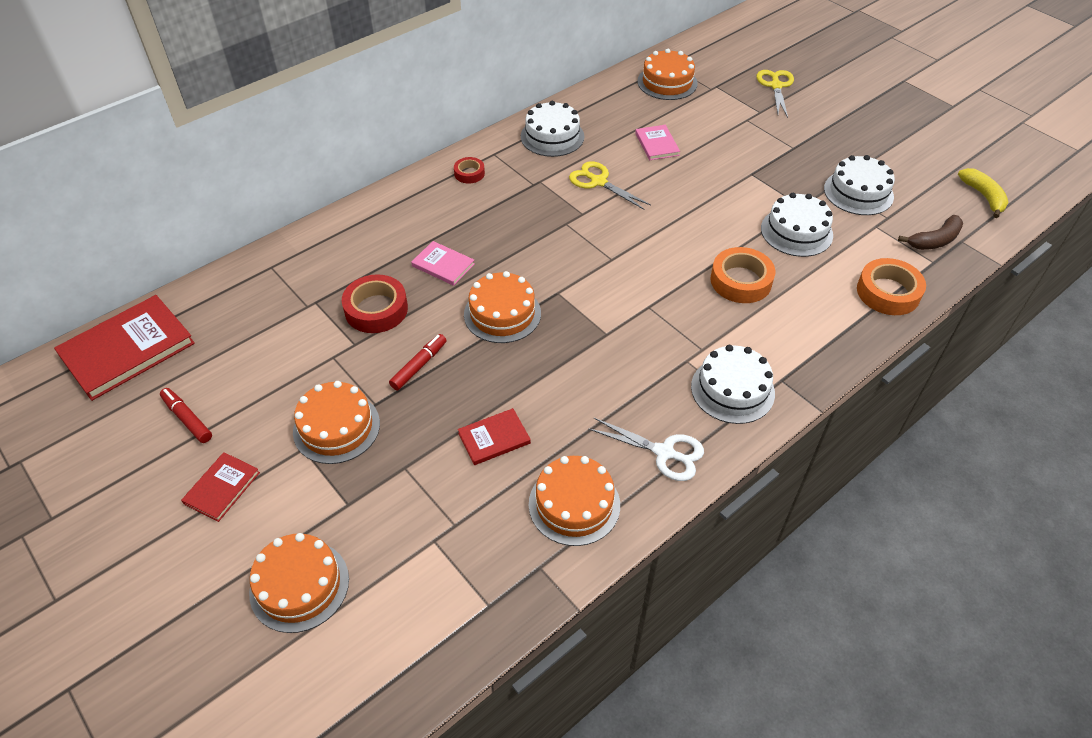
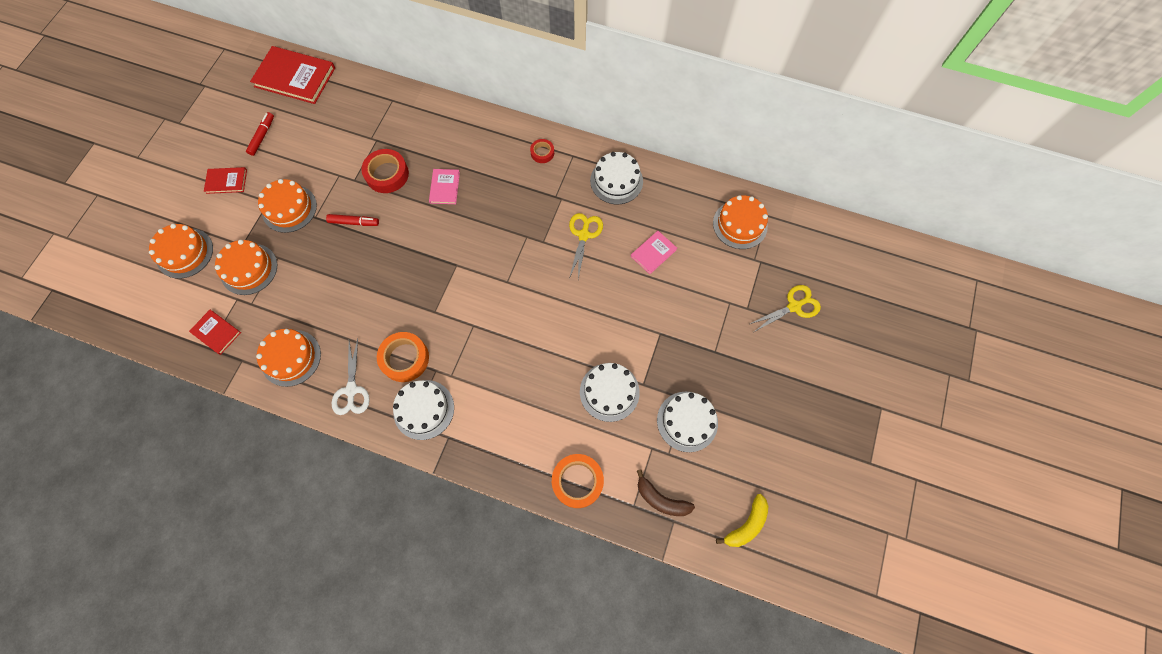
camera: 60 degrees right, 20 degrees up
(494, 438) = (319, 291): red book -> red book (216, 332)
(502, 313) = (420, 243): orange cake -> orange cake (249, 269)
(741, 281) = (532, 374): orange tape -> orange tape (405, 358)

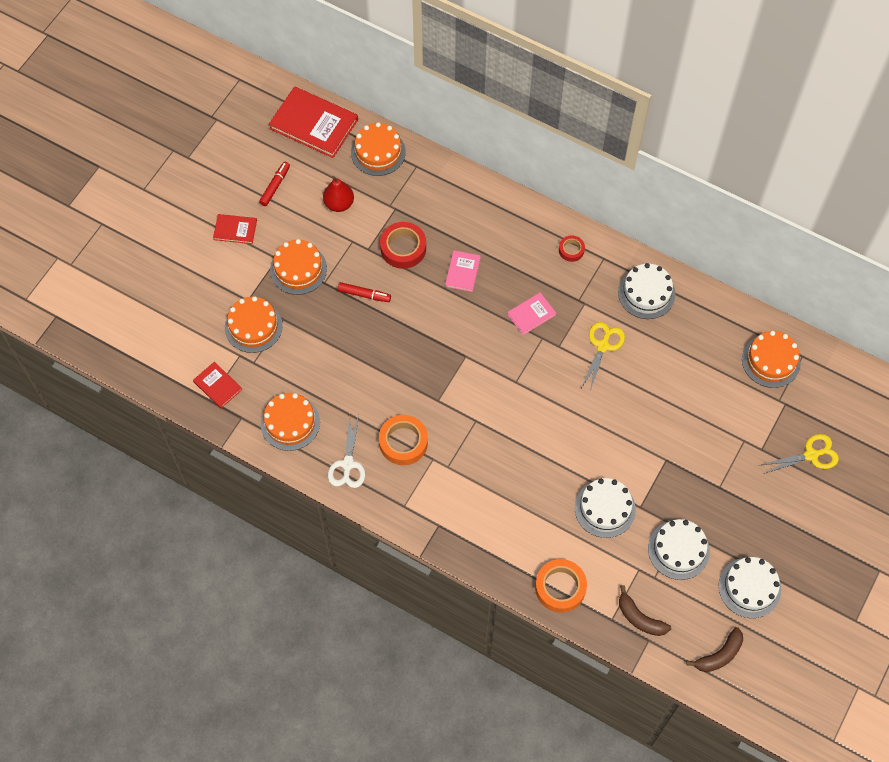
camera: 10 degrees right, 5 degrees down
(185, 253) = (189, 299): orange cake -> orange cake (378, 152)
(323, 143) = (339, 204): none -> red pear
(424, 409) = (417, 494): white cake -> white cake (749, 587)
(653, 253) = (673, 376): pink book -> pink book (531, 314)
(746, 524) = (719, 655): yellow banana -> brown banana

